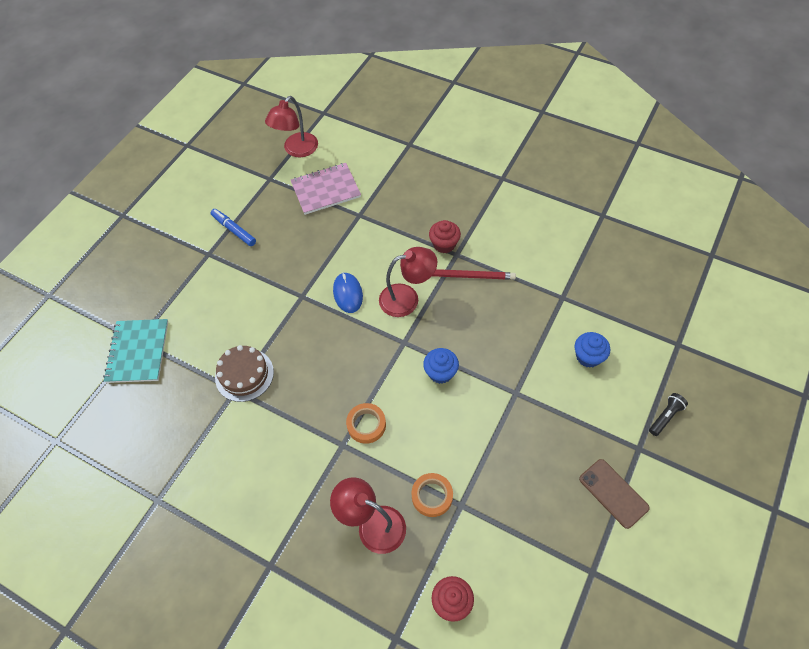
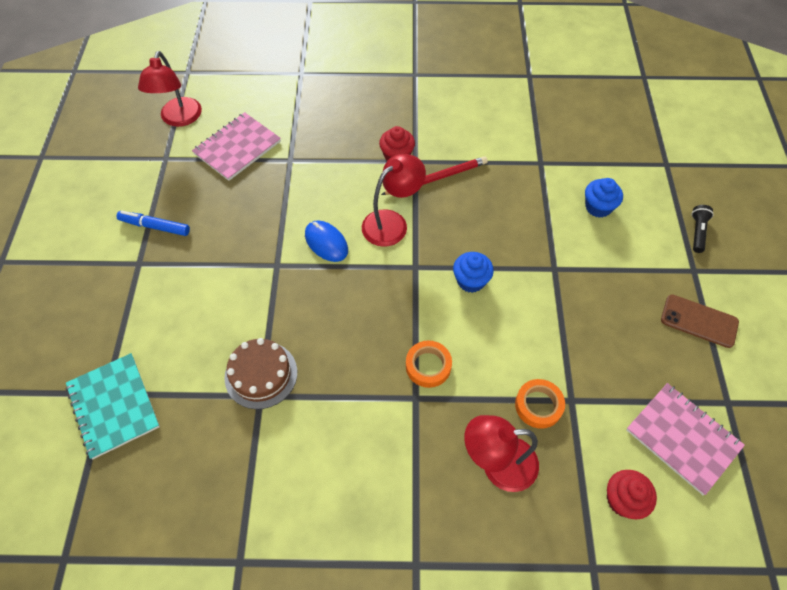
camera: 30 degrees left, 0 degrees up
(533, 580) = (682, 438): none -> pink notebook

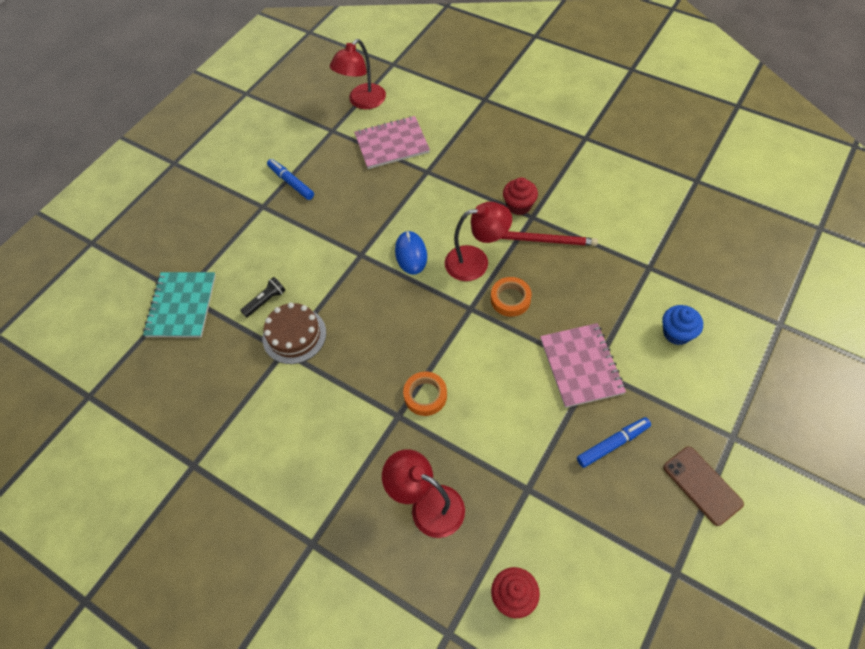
camera: 35 degrees right, 0 degrees up
(471, 281) = (510, 343): blue cupcake -> none
(538, 405) = (495, 477): orange tape -> orange tape (510, 299)
(611, 324) = (612, 444): none -> blue marker
(682, 438) = (607, 578): pink notebook -> pink notebook (581, 366)
(697, 232) = (764, 403): black flashlight -> black flashlight (265, 301)

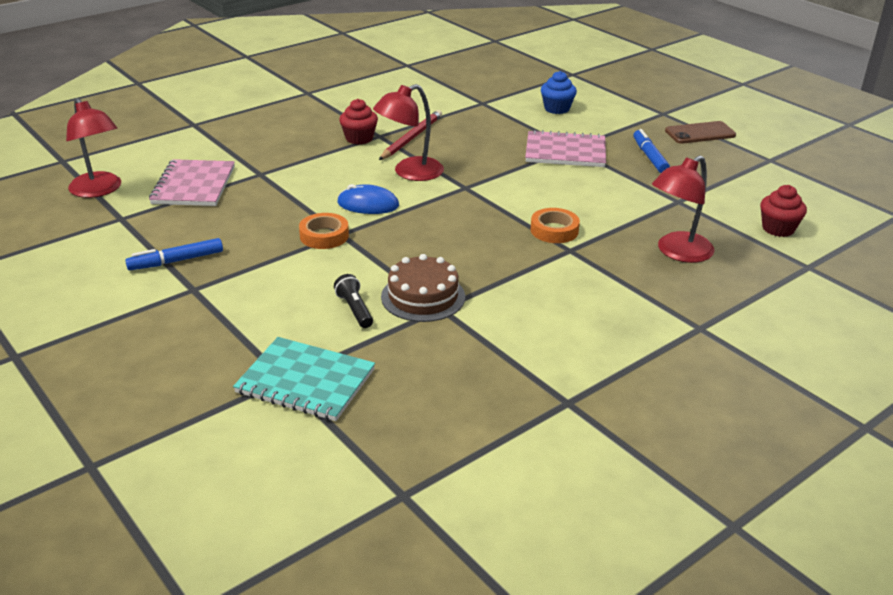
camera: 75 degrees left, 25 degrees down
(476, 261) = (410, 173): red lamp -> red lamp turned 135 degrees counterclockwise
(510, 299) = (469, 166): orange tape -> orange tape (324, 236)

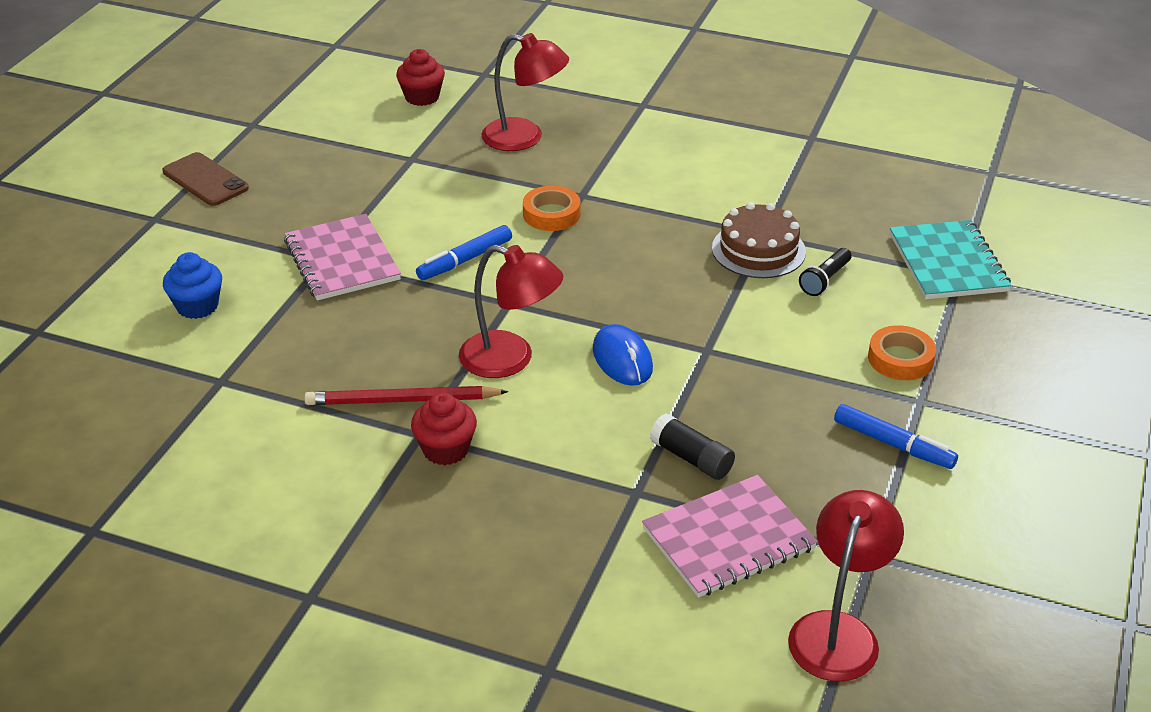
camera: 120 degrees left, 5 degrees up
(260, 196) = (691, 458): none -> black glue stick
(324, 236) = (724, 360): orange tape -> orange tape (900, 359)
(649, 157) = (307, 199): blue marker -> blue marker (465, 260)

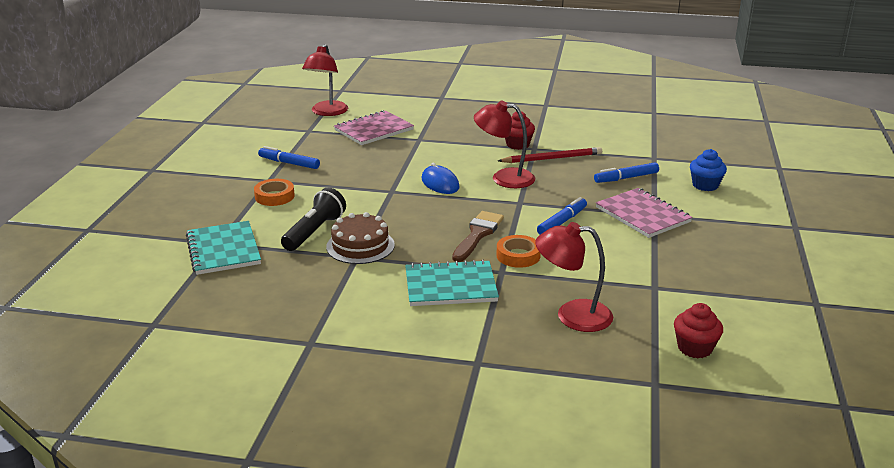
camera: 170 degrees right, 10 degrees down
(205, 180) = (795, 255): brown phone -> none
(309, 336) = (626, 178): none -> blue marker
(593, 251) = (478, 234): none -> brown brush
(649, 183) = (450, 286): none -> turquoise notebook
(691, 458) = (394, 151): black glue stick -> none
(825, 280) = (314, 232): black flashlight -> black flashlight, size x1.65

